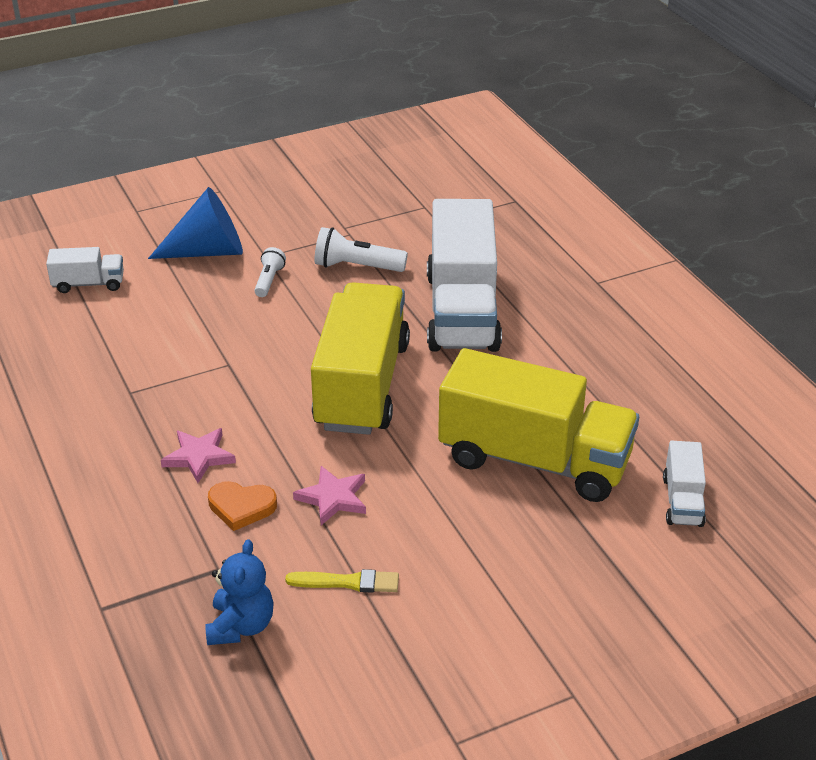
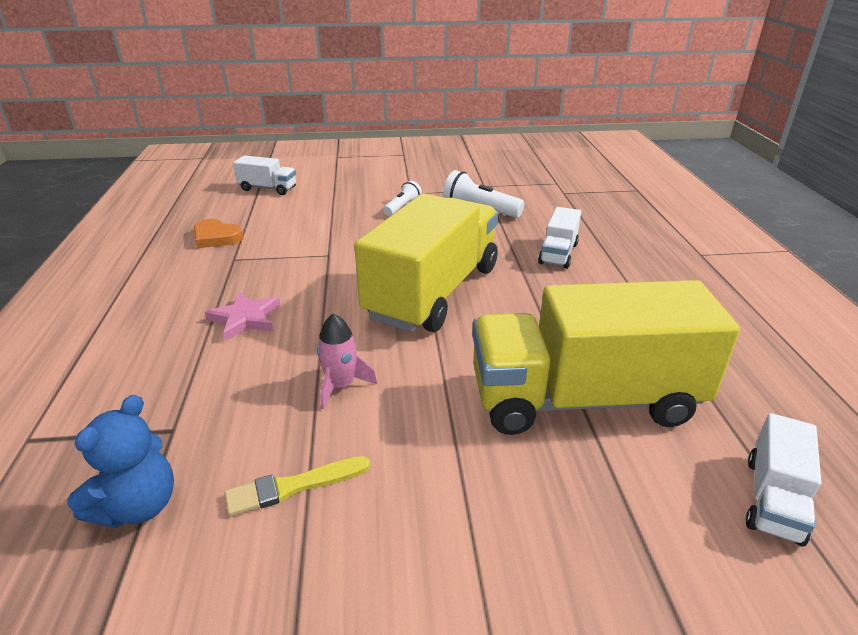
camera: 20 degrees right, 5 degrees down
(208, 251) = (369, 184): blue cone -> none
(241, 507) = (246, 372): orange heart -> orange heart (216, 237)
(333, 498) = (341, 386): pink star -> pink rocket
(347, 582) = (293, 486): yellow brush -> yellow brush turned 135 degrees clockwise
(462, 311) = (558, 253): white truck -> white truck, size x0.45
(534, 460) = (583, 399): yellow truck -> yellow truck turned 135 degrees clockwise

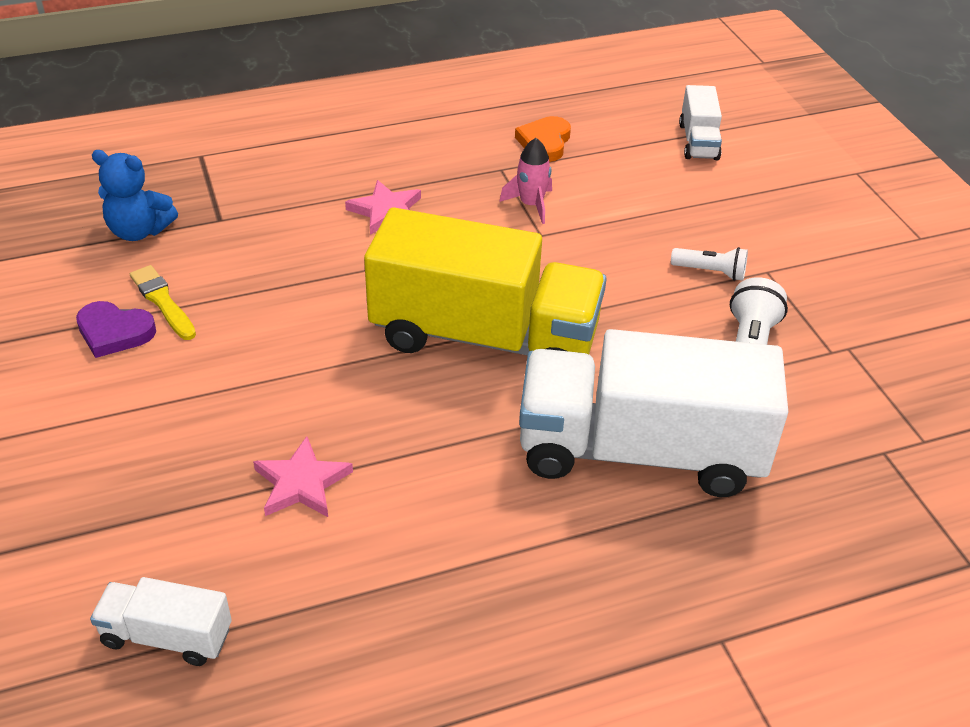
camera: 75 degrees right, 10 degrees up
(329, 536) = (114, 332): none -> purple heart
(341, 386) = (291, 300): pink rocket -> pink rocket (531, 205)
(558, 253) = (640, 451): white truck -> white truck, size x2.24
(583, 399) = (301, 483): yellow truck -> pink star

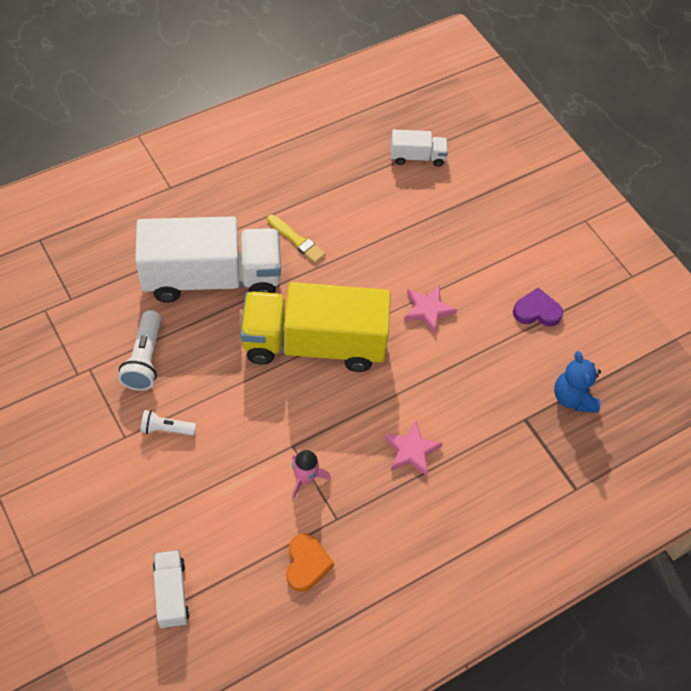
camera: 165 degrees right, 15 degrees up
(139, 231) = (572, 398): blue teddy bear -> blue teddy bear turned 105 degrees counterclockwise
(162, 301) = (522, 339): yellow brush -> yellow brush (297, 240)
(301, 483) = (388, 234): pink star -> pink star (428, 309)

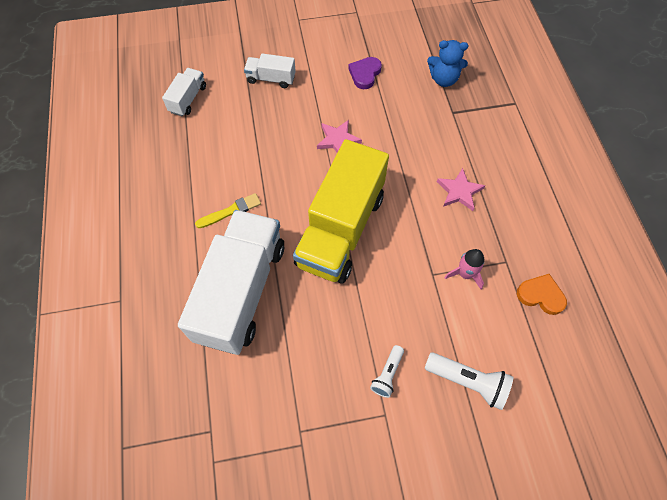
camera: 65 degrees left, 5 degrees up
(144, 359) = (307, 375): white flashlight -> white flashlight (468, 382)
(171, 594) = (549, 412): white truck -> white truck (271, 79)

